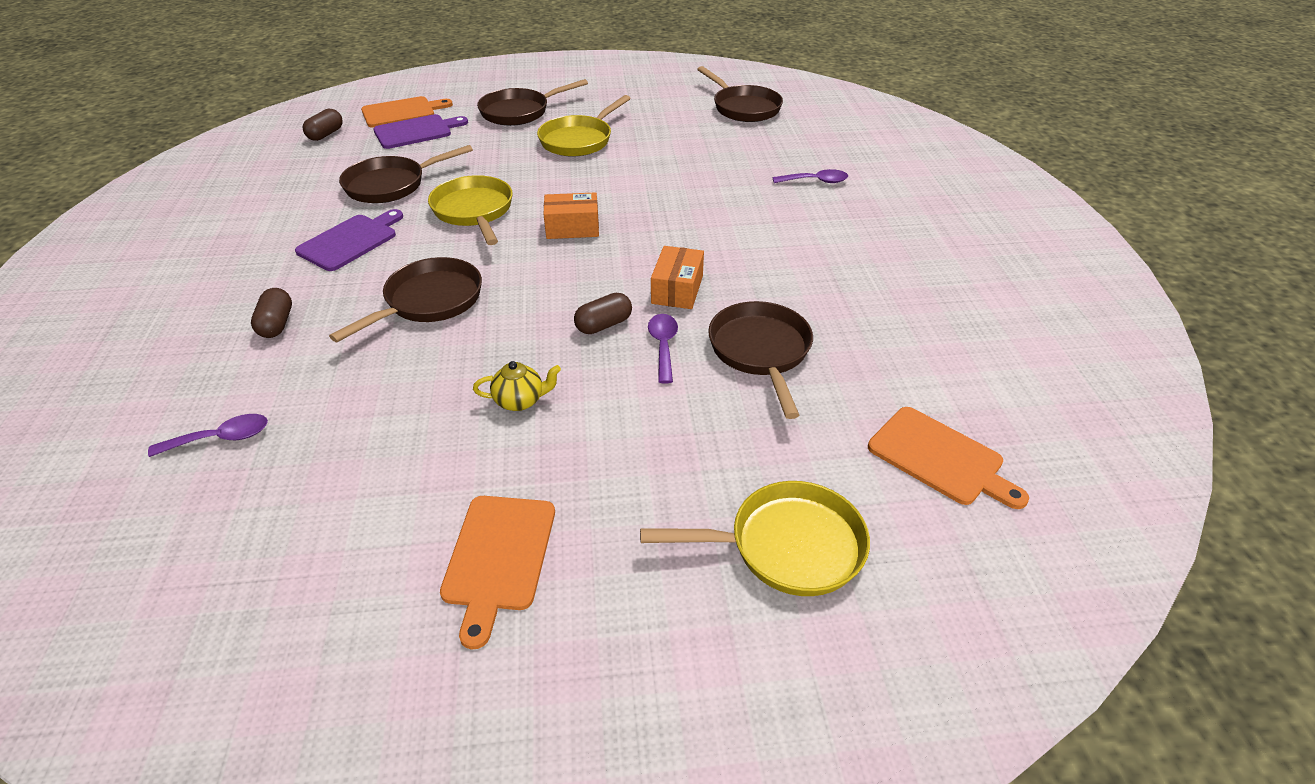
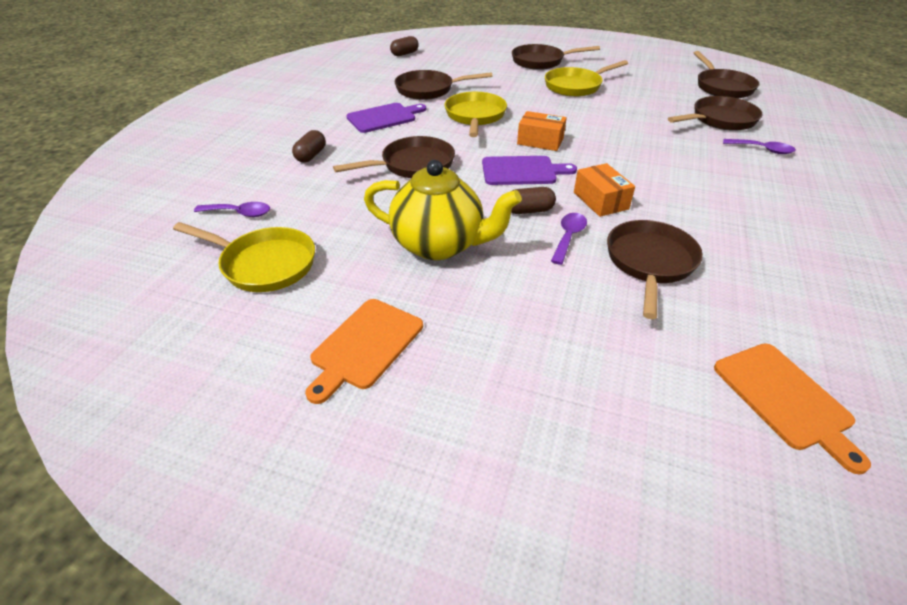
camera: 25 degrees right, 0 degrees up
(402, 112) = (460, 49): orange cutting board -> none
(416, 131) = (463, 62): purple cutting board -> purple cutting board (522, 171)
(520, 401) = (439, 245): yellow teapot -> yellow teapot, size x2.26
(677, 290) = (600, 200): orange box -> orange box turned 60 degrees counterclockwise
(758, 153) = (720, 120): none -> brown pan
(786, 546) = (597, 420): yellow pan -> yellow pan (264, 264)

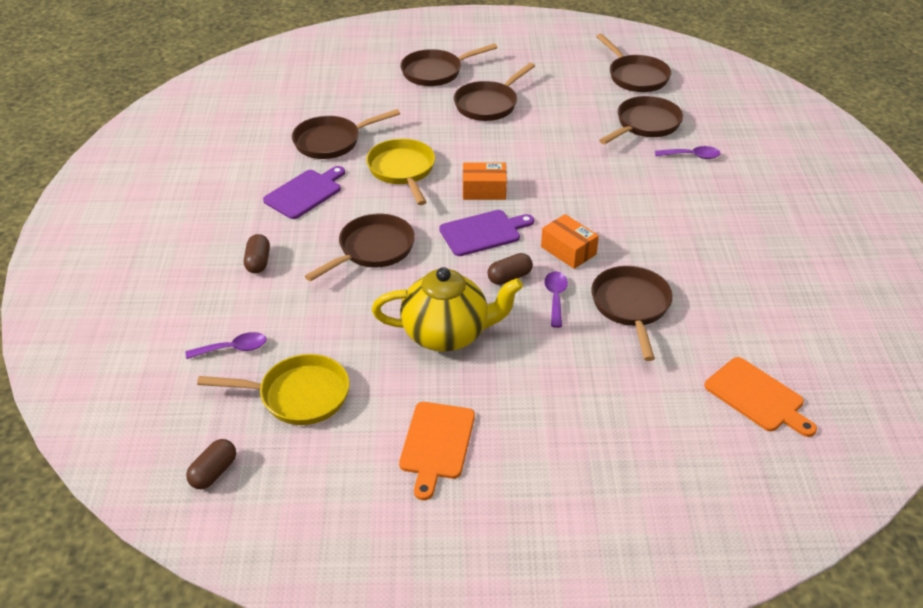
camera: 20 degrees left, 0 degrees up
(404, 54) = (271, 88): brown capsule -> brown capsule (214, 472)
(576, 86) = (488, 104): yellow pan -> brown pan

